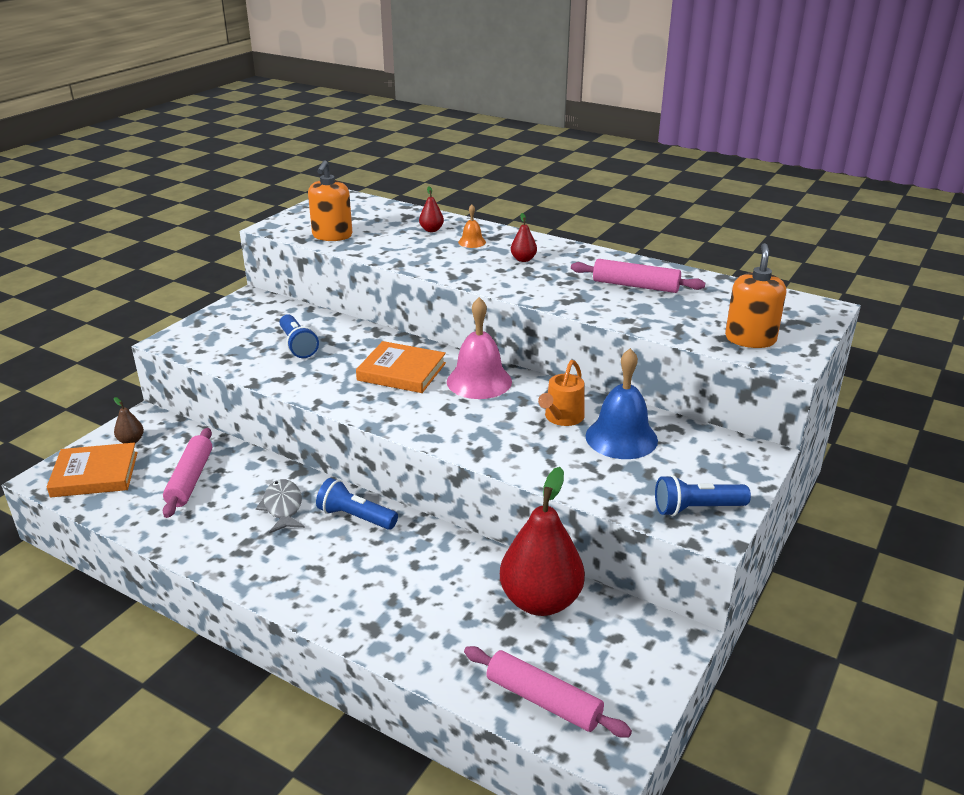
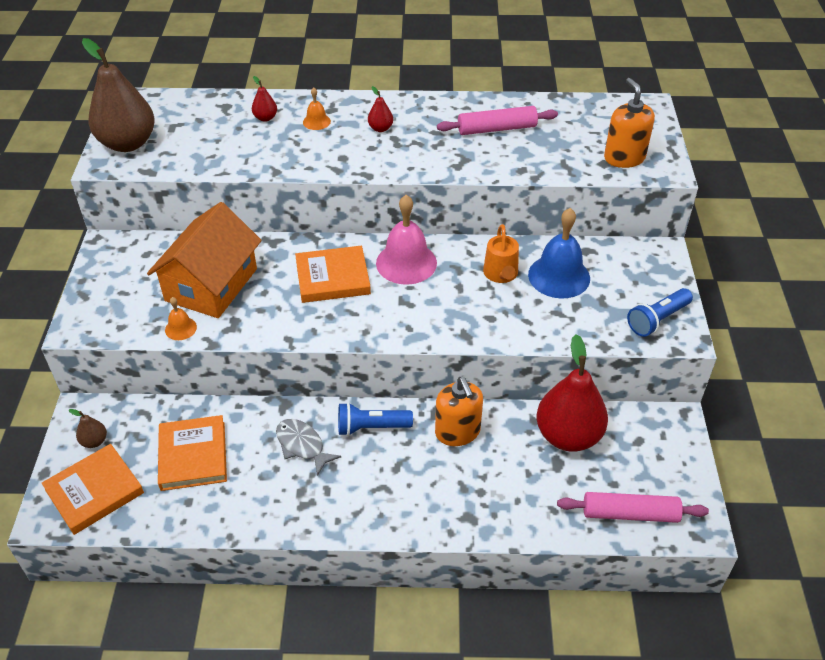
camera: 30 degrees left, 15 degrees up
(190, 479) = (193, 456): pink rolling pin -> orange book
(242, 366) = (181, 328): none -> orange bell
(298, 345) = (211, 285): blue flashlight -> orange house
(306, 220) = (128, 143): none -> brown pear
(332, 236) = (176, 156): orange soap dispenser -> orange soap dispenser (457, 432)

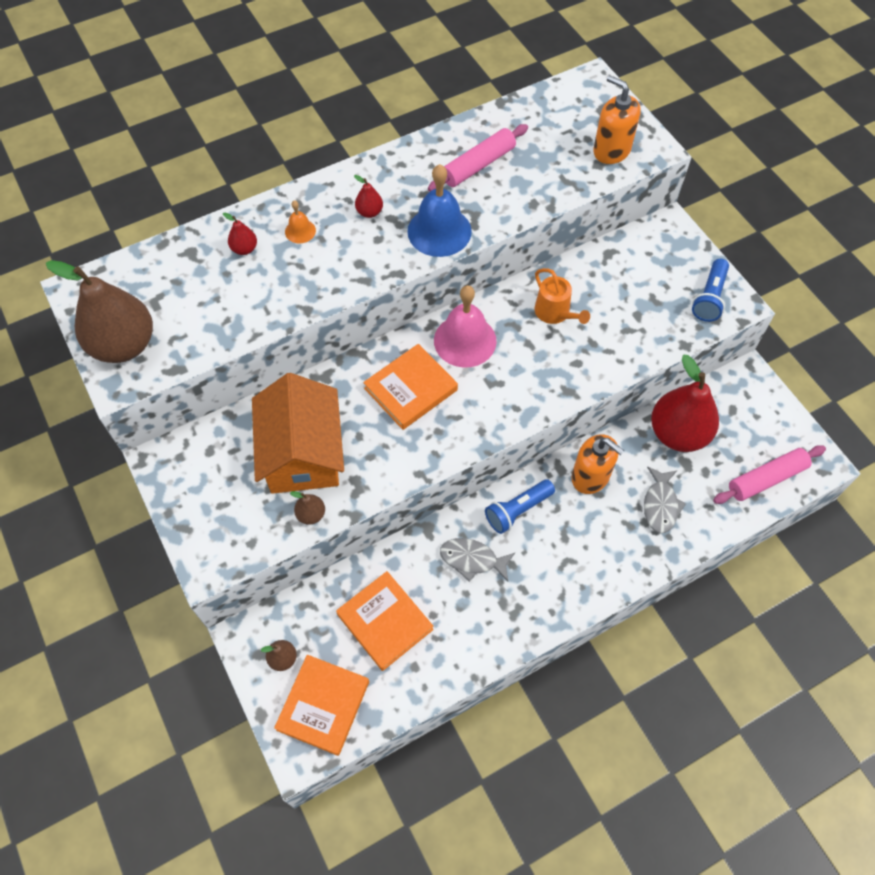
camera: 30 degrees left, 15 degrees up
(181, 328) = (311, 514): orange bell -> brown pear
(506, 485) = (660, 505): none -> grey fish
(559, 276) = (604, 291): blue bell -> blue bell (439, 231)

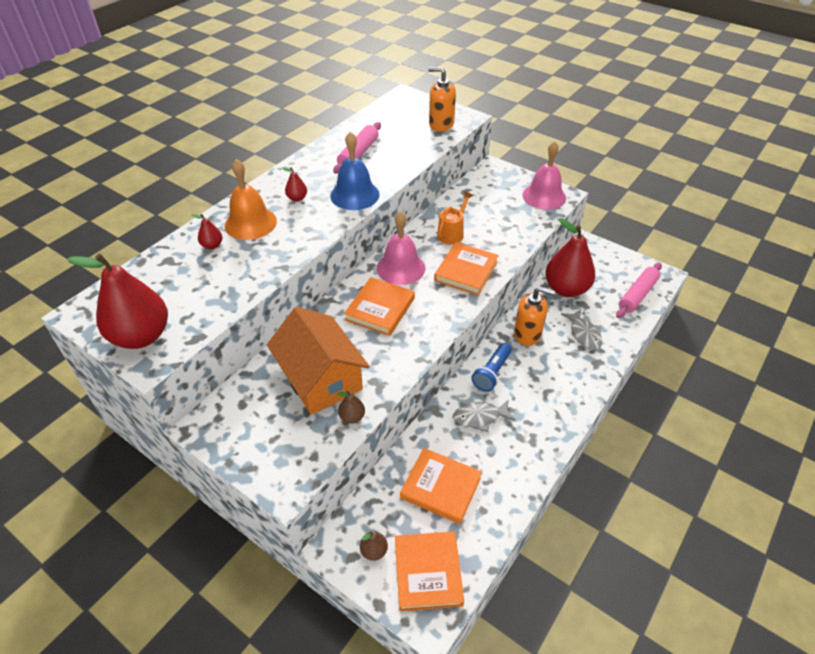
camera: 25 degrees left, 15 degrees down
(124, 345) = (141, 336): brown pear -> red pear
(300, 231) = (250, 223): orange bell -> orange bell, size x2.07
(539, 375) = (466, 271): none -> orange book
(555, 313) = (452, 233): orange watering can -> orange watering can turned 90 degrees counterclockwise
(709, 298) = (544, 196): blue flashlight -> pink bell

